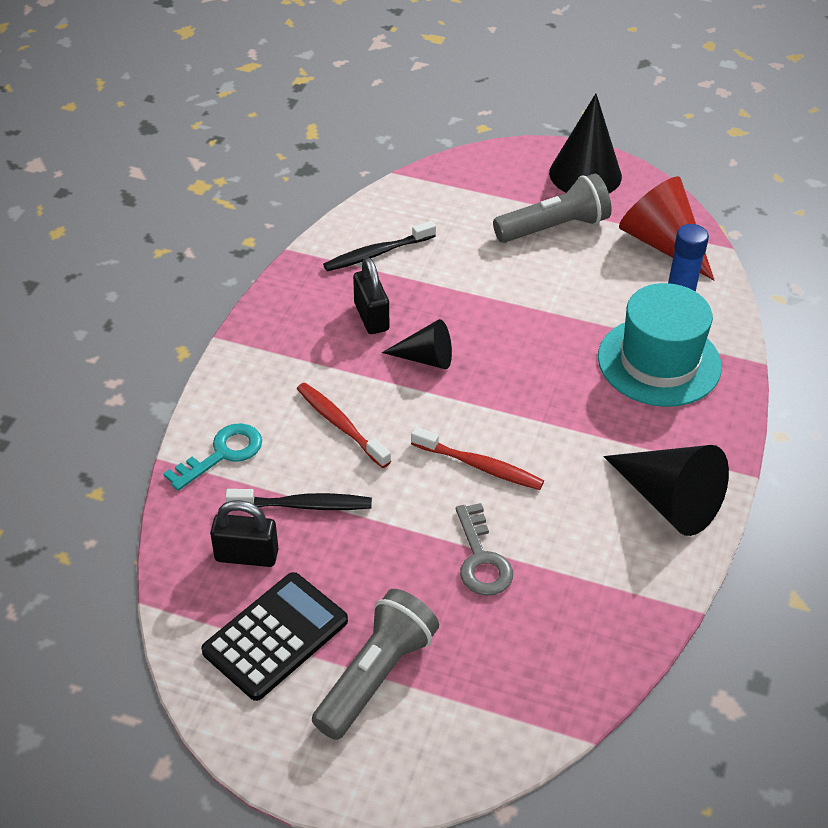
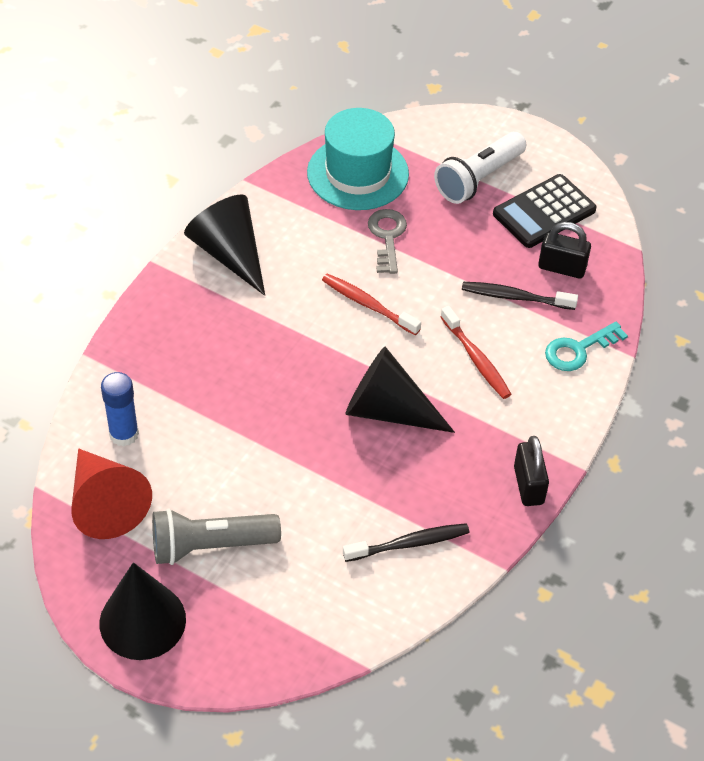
camera: 170 degrees left, 5 degrees up
(371, 317) = (430, 464): black padlock -> black padlock (528, 485)
(376, 675) = (478, 179): grey flashlight -> white flashlight
(425, 358) = (388, 410): black cone -> black cone, size x1.67
(659, 362) = (177, 371): turquoise hat -> turquoise hat (357, 173)

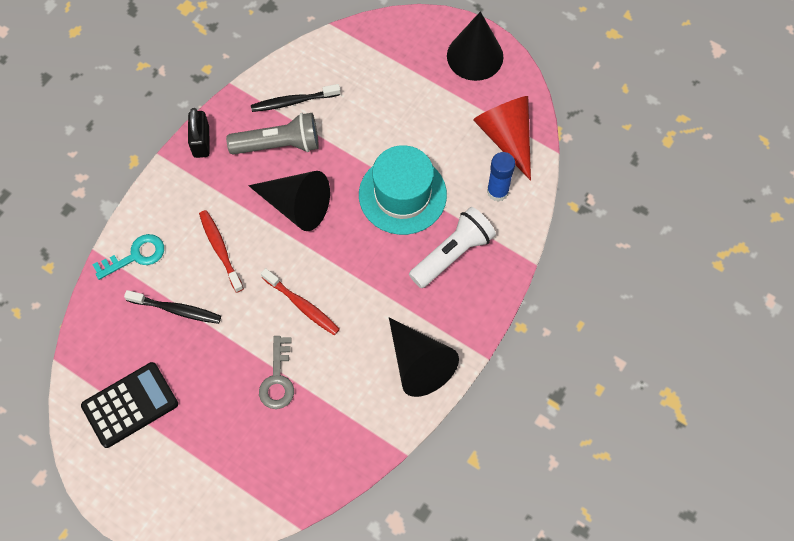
camera: 175 degrees left, 15 degrees up
(210, 546) = (431, 104): grey flashlight -> grey flashlight (278, 145)
(357, 173) = (297, 459): turquoise hat -> turquoise hat (402, 195)
(478, 179) = (183, 448): white flashlight -> white flashlight (452, 254)
(562, 268) = (129, 340): black padlock -> none

